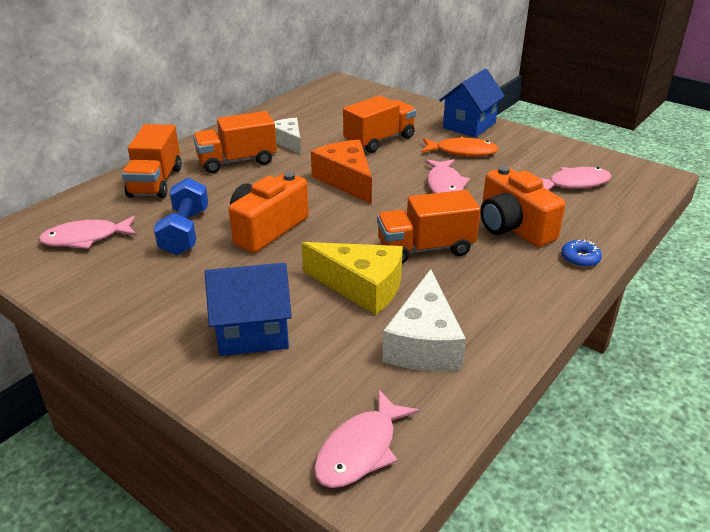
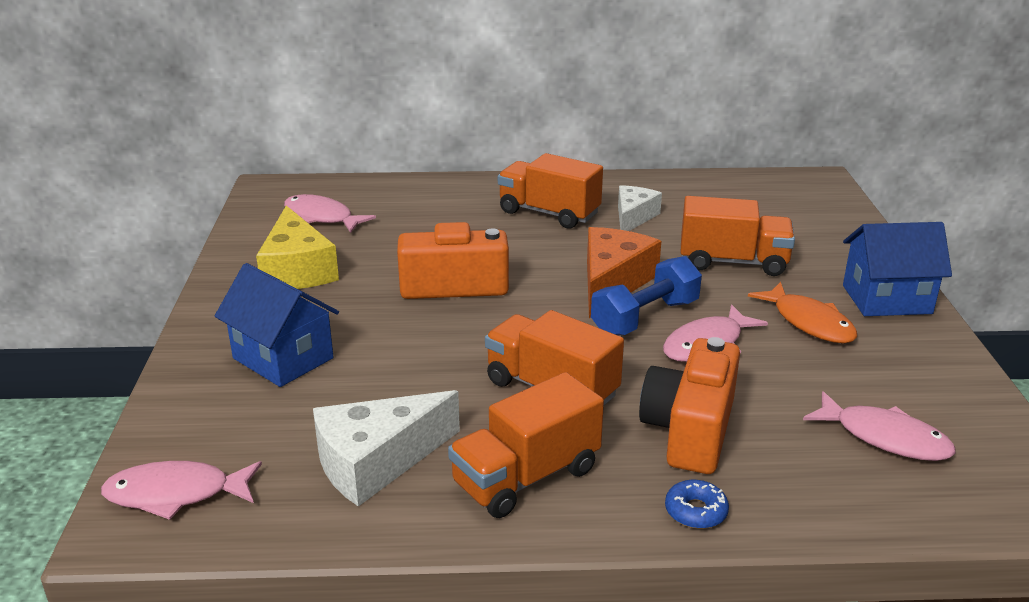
camera: 50 degrees right, 5 degrees down
(155, 182) = (450, 198): orange truck -> orange truck (526, 477)
(185, 232) = (392, 251): blue dumbbell -> blue dumbbell (645, 318)
(361, 287) = (426, 381): yellow cheese -> yellow cheese (297, 270)

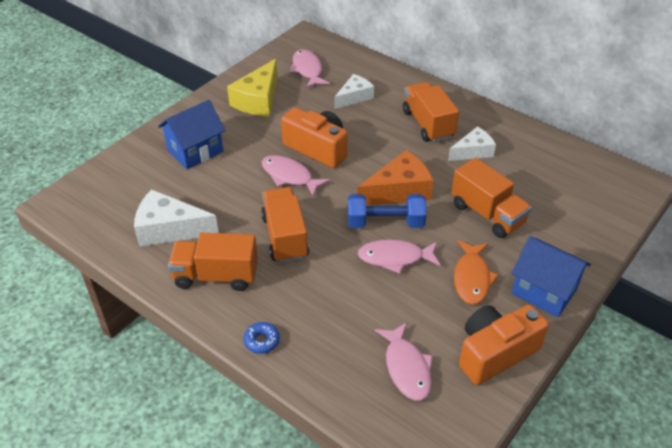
camera: 40 degrees right, 15 degrees up
(176, 494) = (86, 198): pink fish -> pink fish (289, 176)
(283, 358) = (195, 151): blue house -> blue house turned 60 degrees clockwise
(424, 221) = (354, 97): none -> white cheese
(690, 430) = (317, 300): orange camera -> orange camera (495, 353)

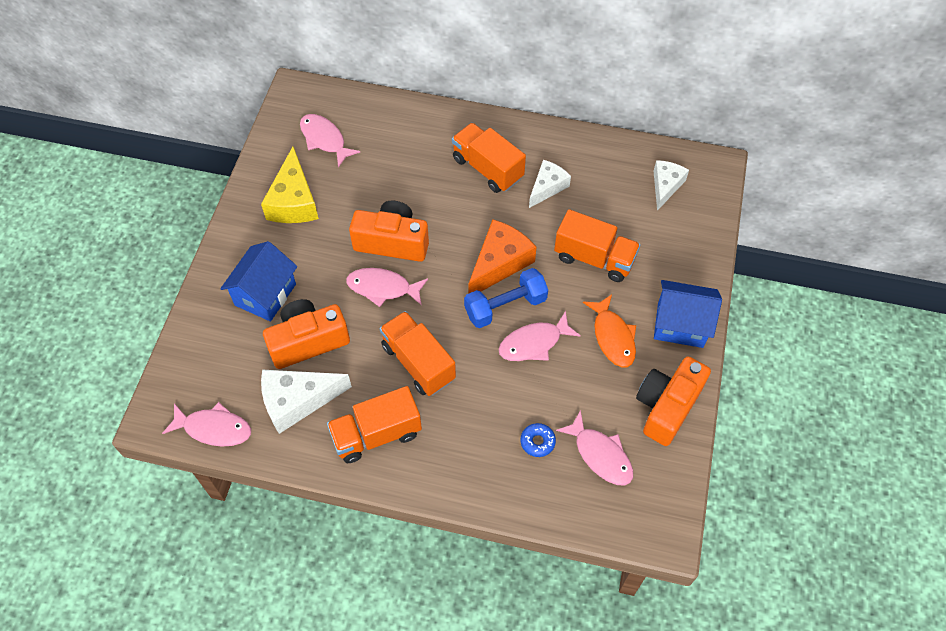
camera: 25 degrees left, 15 degrees up
(93, 225) = (214, 428): none -> pink fish
(206, 192) = (308, 341): none -> orange camera
(262, 341) = (460, 484): blue donut -> blue donut (537, 442)
(354, 97) = (394, 160): white cheese -> white cheese (665, 186)

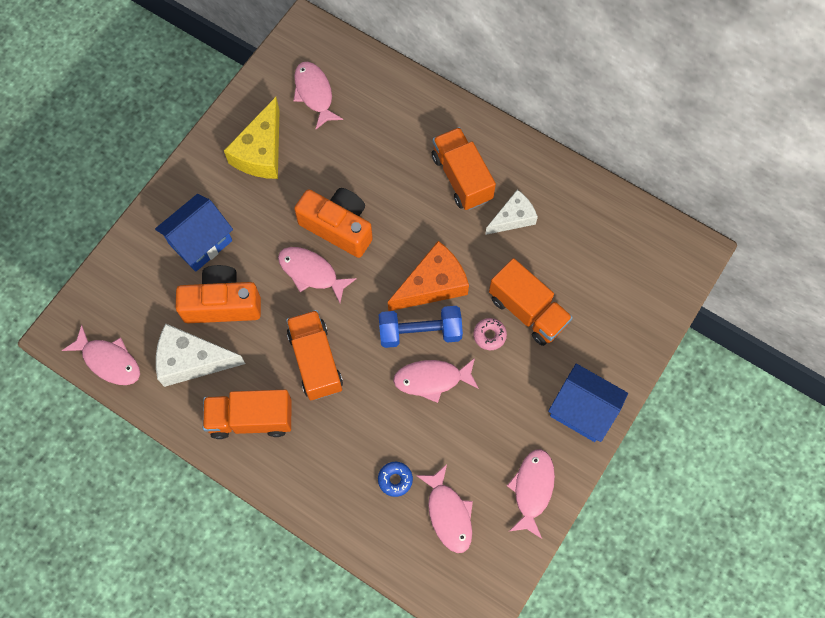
camera: 20 degrees right, 10 degrees up
(569, 289) = (489, 335): none -> pink donut
(612, 337) = (510, 400): orange fish -> none
(665, 186) = (633, 256): white cheese -> none
(667, 406) = (532, 489): orange camera -> pink fish

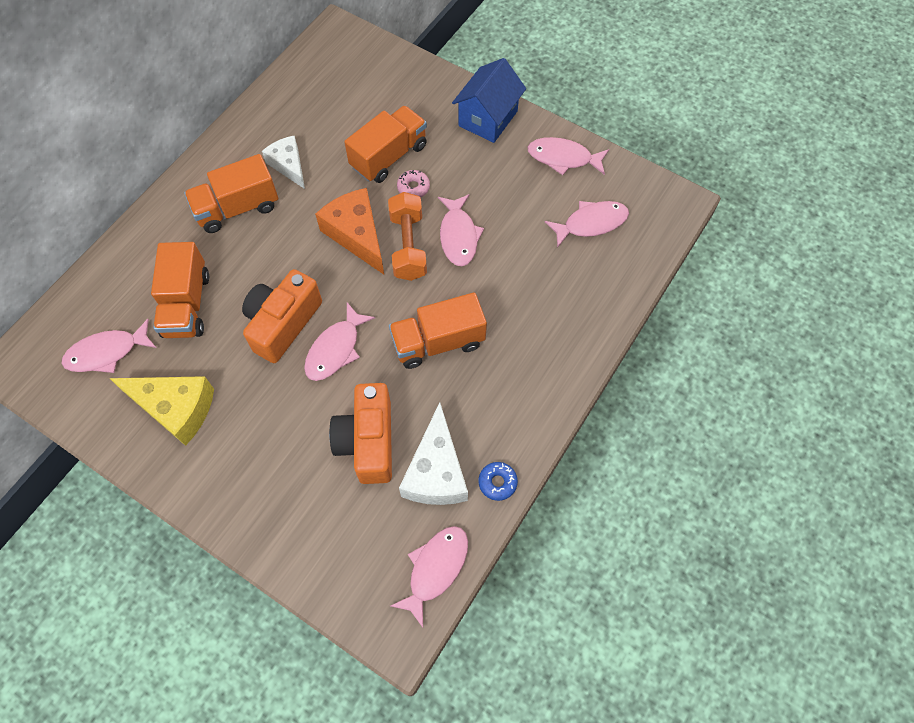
camera: 90 degrees left, 5 degrees down
(200, 242) = (287, 471): blue house -> none
(251, 419) = (503, 404): orange truck -> orange truck (187, 304)
(395, 480) = (561, 267): blue donut -> blue donut (497, 482)
(420, 332) = (408, 246): blue dumbbell -> orange dumbbell

